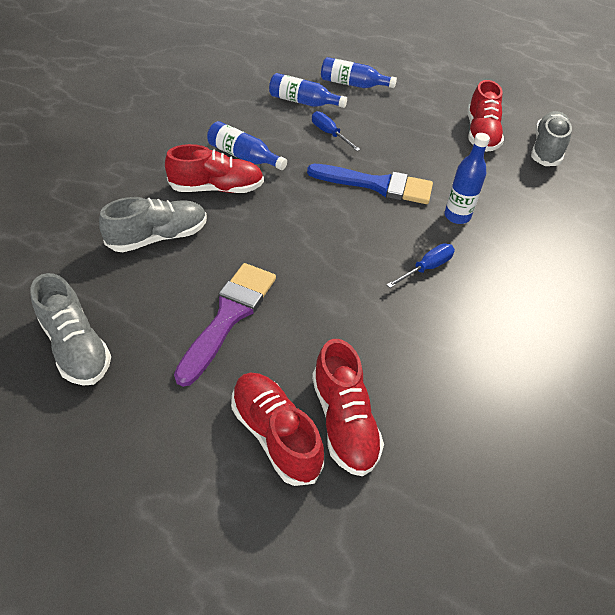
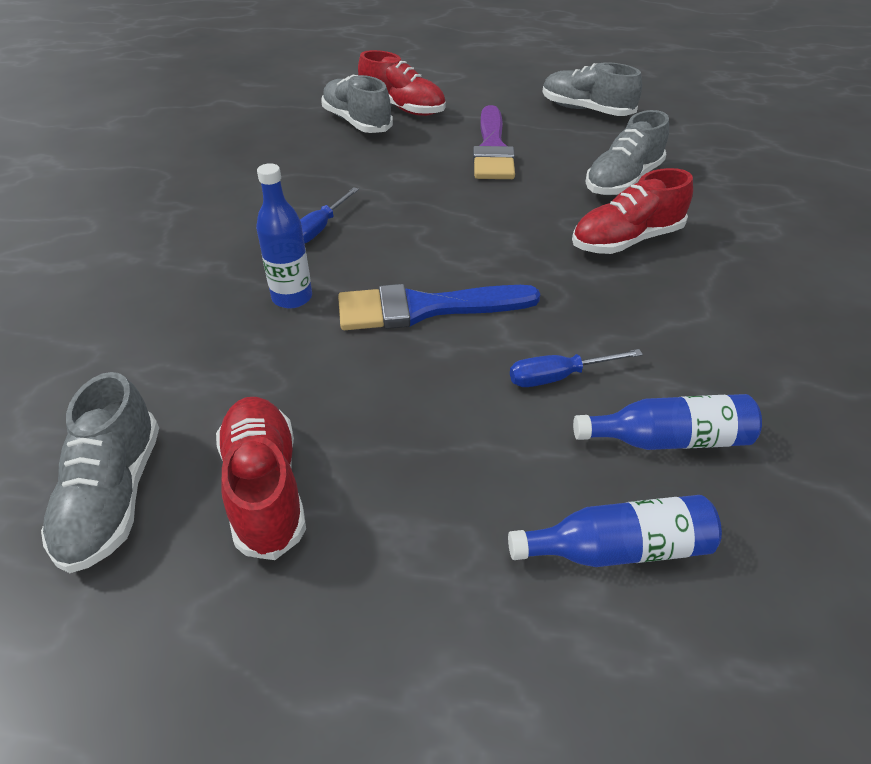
camera: 160 degrees right, 5 degrees down
(244, 156) = (644, 291): blue bottle -> none
(329, 134) = (558, 377): blue screwdriver -> blue screwdriver turned 135 degrees clockwise
(344, 421) = (357, 122): red shoe -> grey shoe

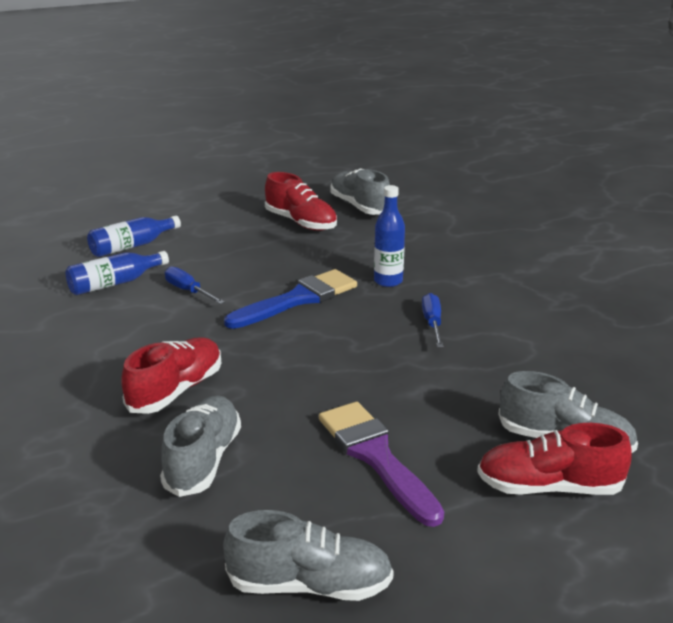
camera: 150 degrees right, 15 degrees down
(558, 377) = (188, 291): blue screwdriver -> blue screwdriver turned 90 degrees counterclockwise

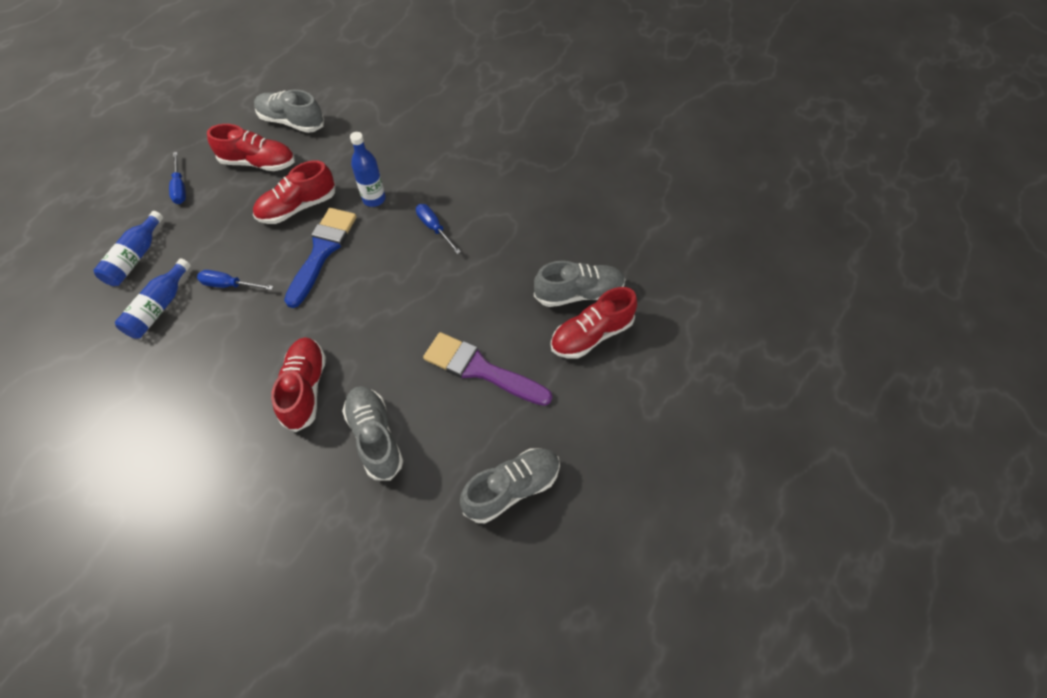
camera: 35 degrees left, 30 degrees up
(216, 216) = (180, 187): none -> blue screwdriver
(306, 262) = (298, 207): none -> red shoe

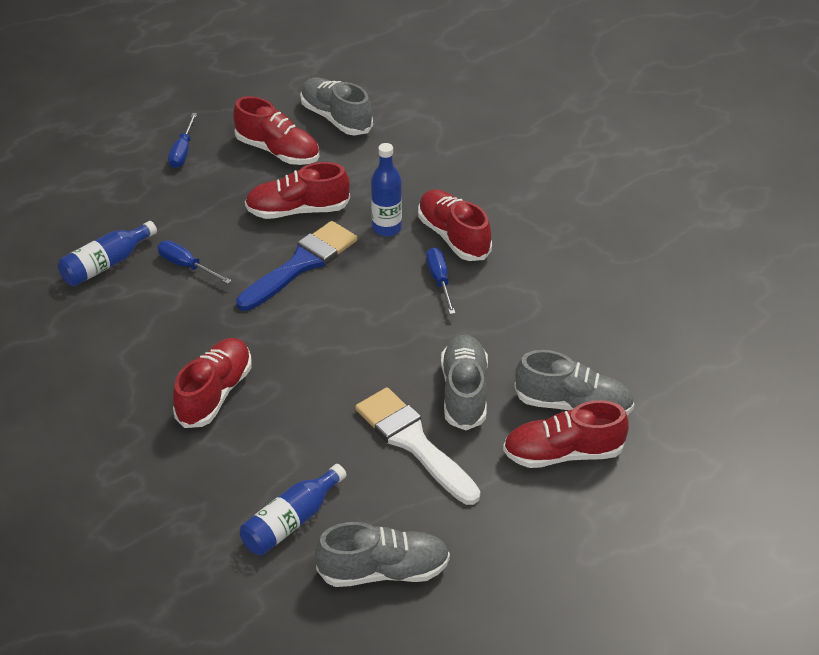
camera: 25 degrees right, 15 degrees down
(135, 258) = (105, 207): blue bottle -> blue bottle (291, 521)
(375, 437) = (263, 466): grey shoe -> grey shoe (464, 392)
(427, 189) = (453, 237): none -> red shoe
(480, 369) = (413, 442): purple brush -> white brush

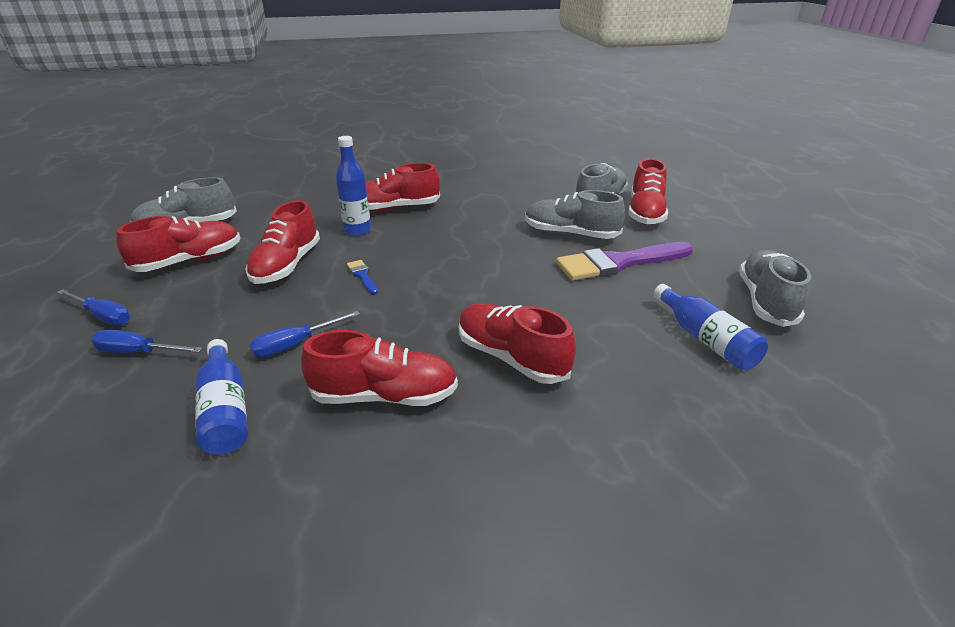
camera: 70 degrees left, 10 degrees down
(145, 335) = (384, 396): none -> red shoe
(301, 264) = (362, 276): blue brush -> blue brush, size x0.43
(413, 442) = (618, 263): white brush -> purple brush
(439, 280) = (440, 221): blue screwdriver -> blue screwdriver (138, 352)

